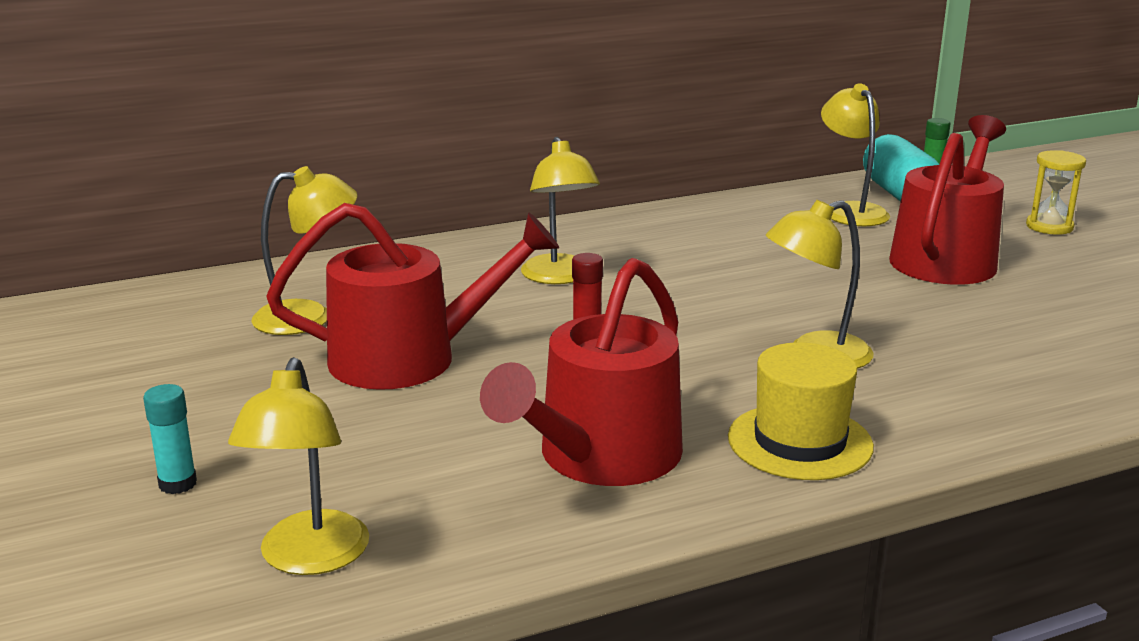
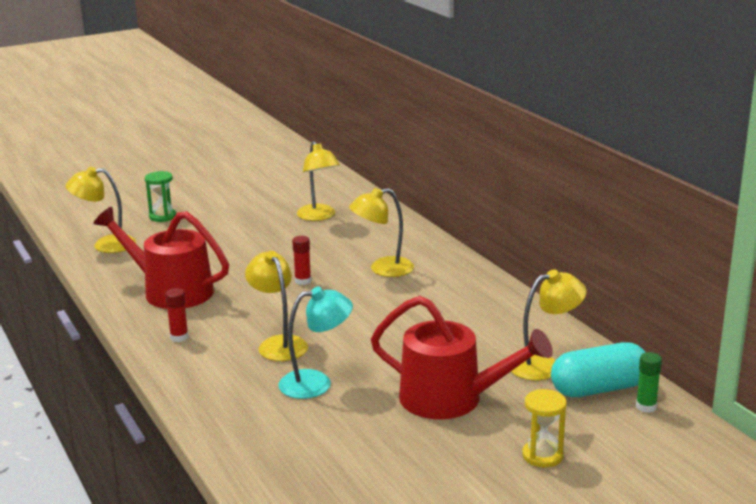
camera: 85 degrees right, 0 degrees up
(178, 484) = (162, 216): turquoise glue stick -> green hourglass
(408, 358) = (272, 243): red watering can -> none
(799, 442) = (179, 337): yellow hat -> red glue stick
(931, 331) = (316, 383): none -> turquoise lamp

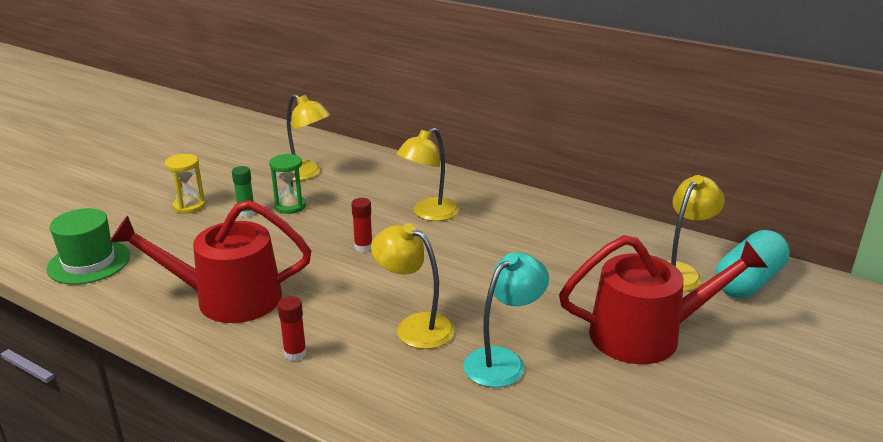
camera: 30 degrees left, 5 degrees up
(105, 245) = (89, 262): yellow lamp -> green hat
(162, 216) = (129, 212): green hourglass -> green hourglass (290, 206)
(542, 455) = (790, 367): yellow hourglass -> yellow hourglass (189, 206)
(646, 407) = (803, 287): green glue stick -> green glue stick (246, 213)

